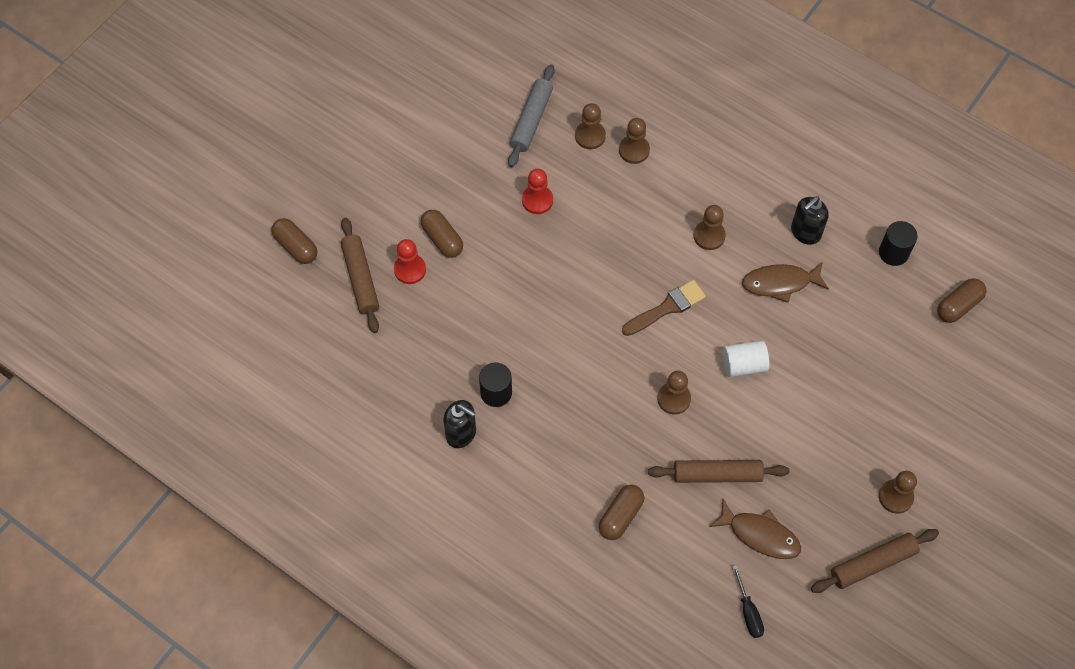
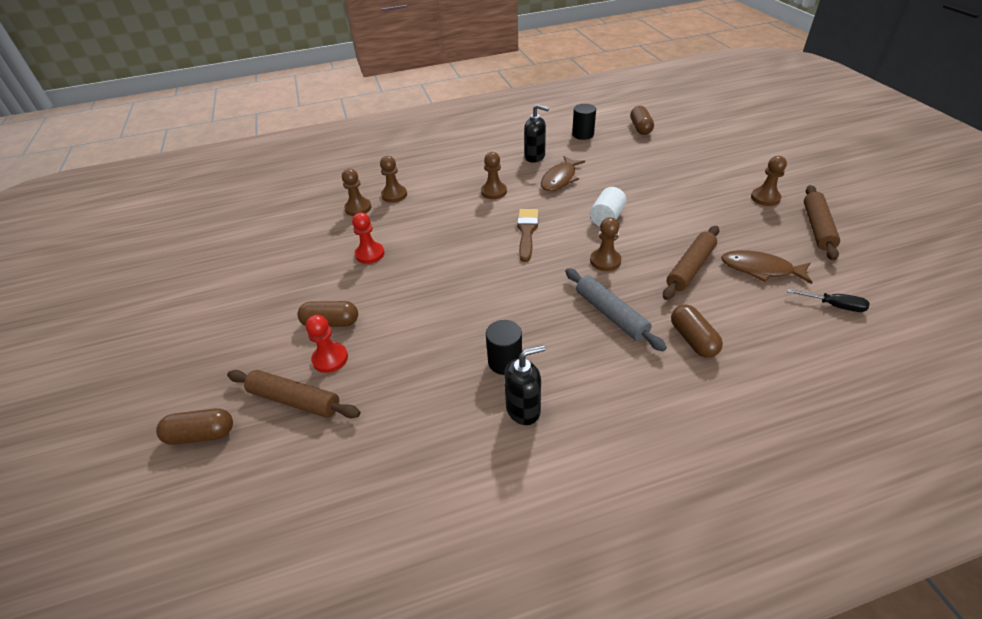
camera: 50 degrees left, 20 degrees down
(531, 120) = (309, 228): grey rolling pin -> grey rolling pin (611, 314)
(760, 535) = (760, 269): brown fish -> brown fish turned 135 degrees counterclockwise
(805, 233) = (535, 157): black soap dispenser -> black soap dispenser turned 60 degrees counterclockwise

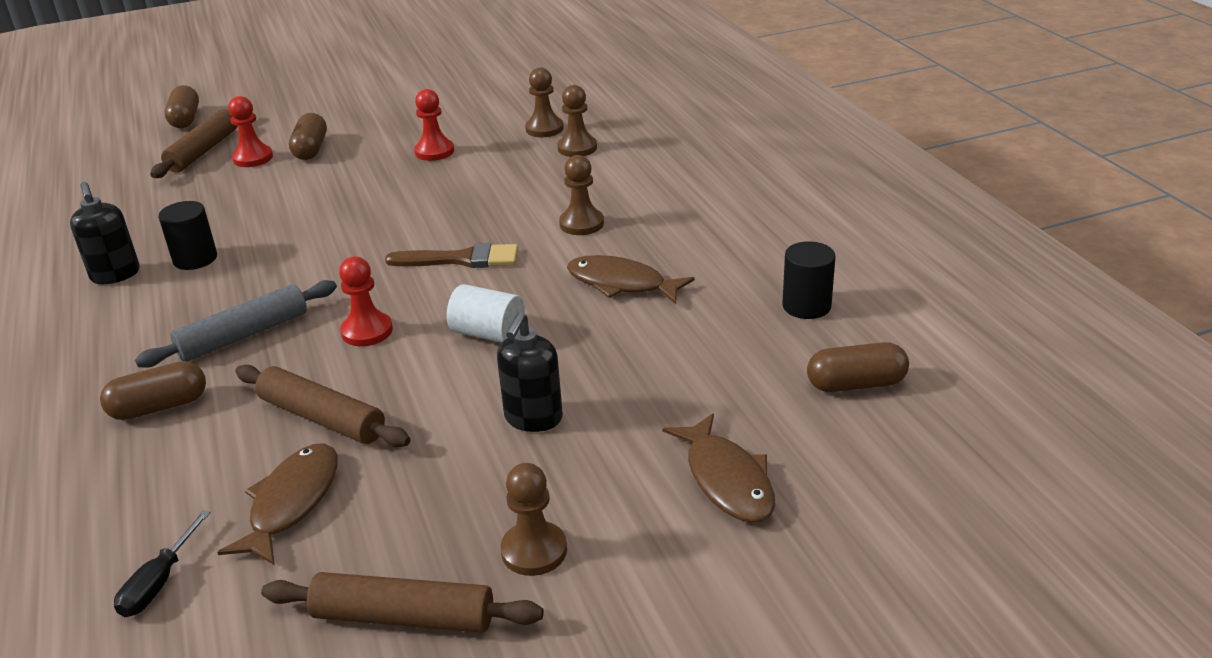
camera: 85 degrees right, 10 degrees down
(535, 157) = (703, 255): black soap dispenser -> black soap dispenser (533, 418)
(605, 261) = (367, 331): brown pawn -> red pawn
(707, 156) = (726, 480): none -> brown fish

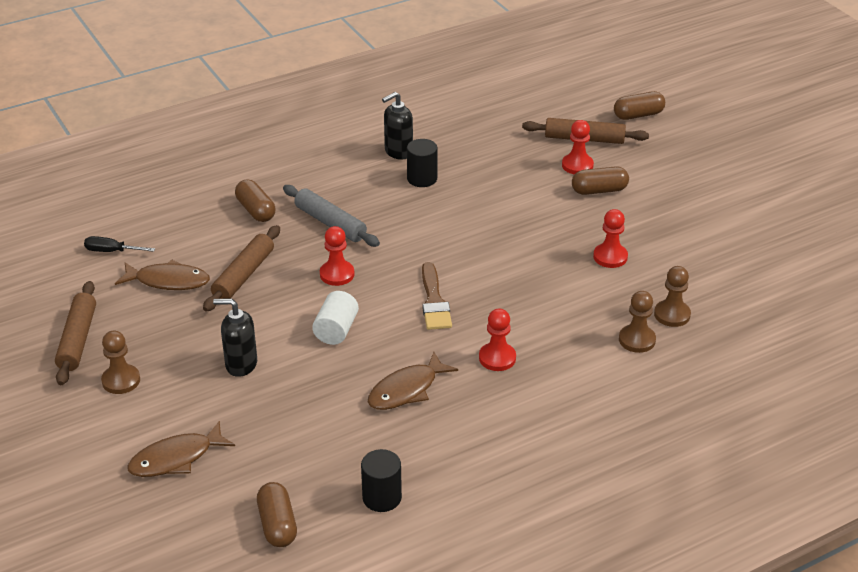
camera: 80 degrees right, 5 degrees up
(581, 224) = (497, 358): brown pawn -> red pawn
(621, 284) = (406, 390): brown fish -> brown fish turned 150 degrees counterclockwise

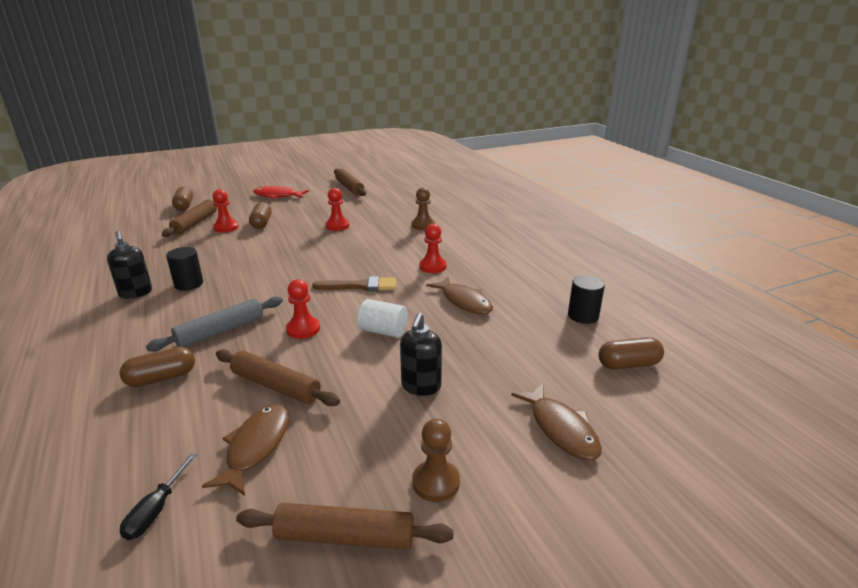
camera: 85 degrees left, 10 degrees down
(672, 315) = (402, 215): brown pawn -> none
(708, 182) = (277, 196): none -> red fish
(775, 246) = (349, 187): none -> brown rolling pin

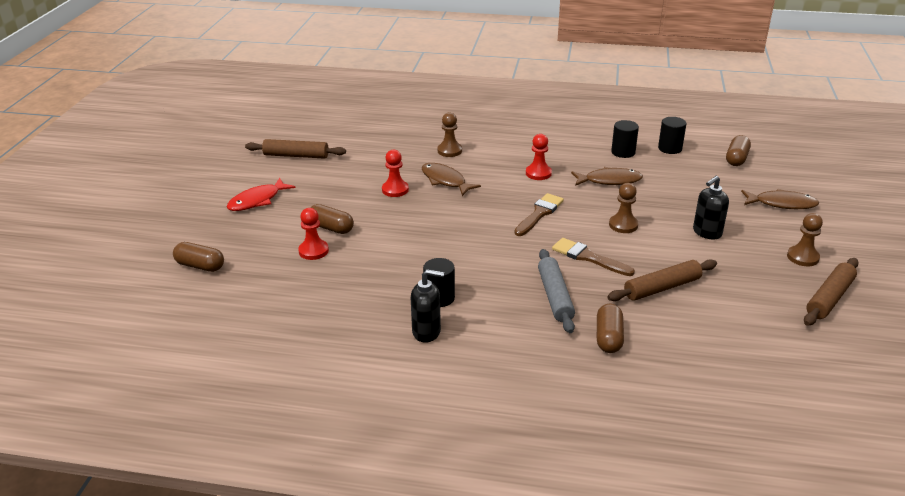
camera: 55 degrees left, 5 degrees up
(155, 511) = (771, 361): black screwdriver -> none
(195, 223) = (272, 268): brown rolling pin -> none
(256, 447) = (729, 311): brown fish -> brown fish (445, 181)
(303, 329) = (588, 257): red pawn -> brown brush
(383, 331) = (623, 225): white cylinder -> brown pawn
(421, 386) = (707, 233): black soap dispenser -> black soap dispenser turned 90 degrees clockwise
(533, 293) = (623, 152): none -> black cylinder

